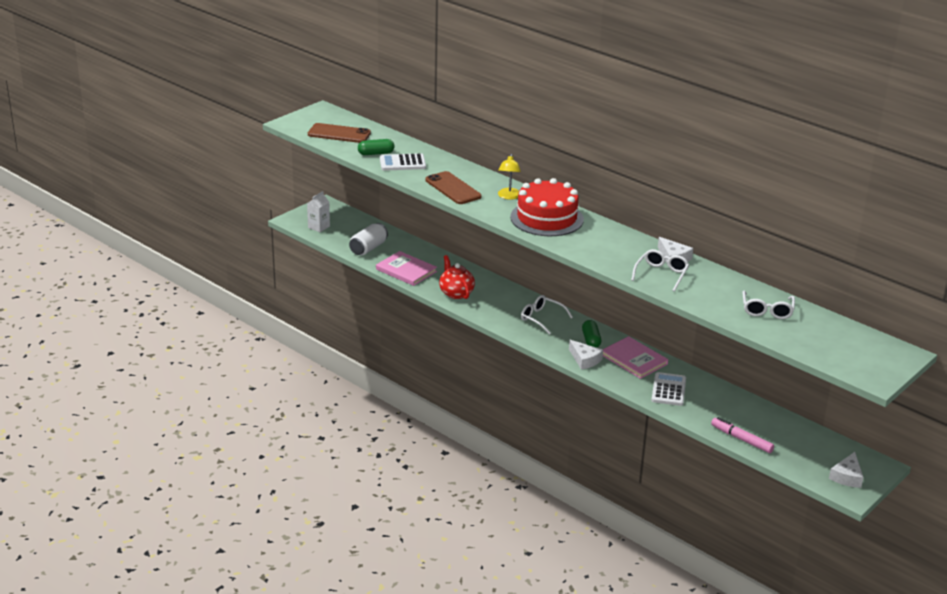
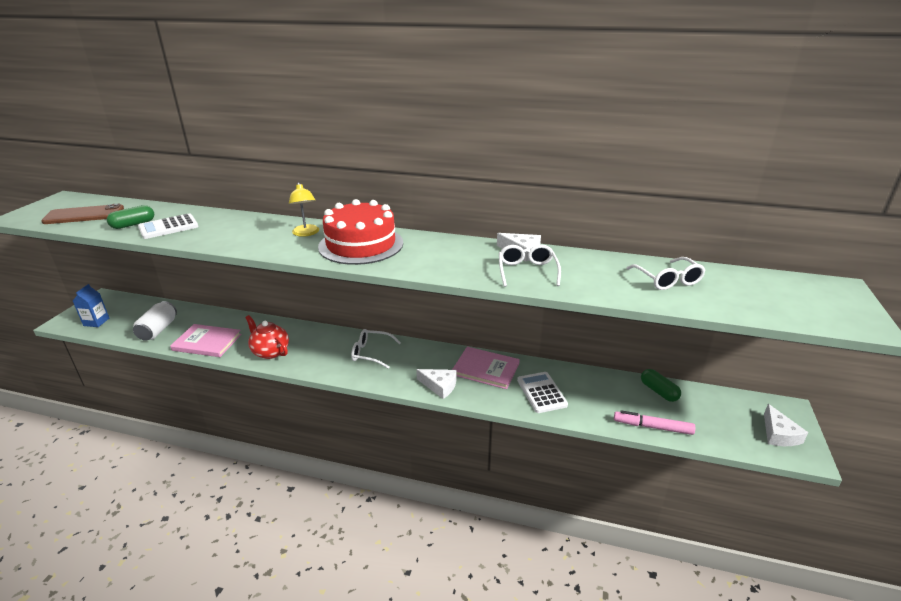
camera: 25 degrees left, 0 degrees up
(319, 227) = (96, 322): white carton -> blue carton
(453, 188) = (238, 239): brown phone -> none
(591, 340) = (432, 361): green capsule -> green capsule (658, 391)

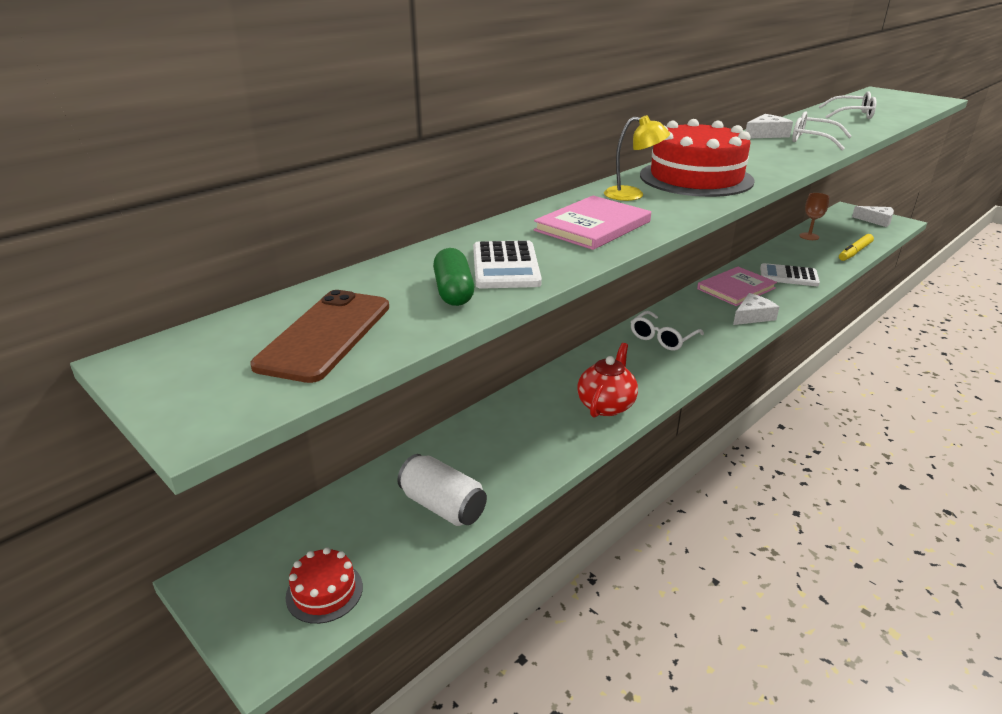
camera: 60 degrees left, 0 degrees up
(96, 322) = (324, 591): blue carton -> red cake
(207, 342) = (533, 457): pink book -> pink book (592, 226)
(270, 352) = (606, 405): red teapot -> red teapot turned 135 degrees clockwise
(652, 427) = (854, 252): pink marker -> yellow marker
(658, 391) = (809, 236): green capsule -> brown goblet

